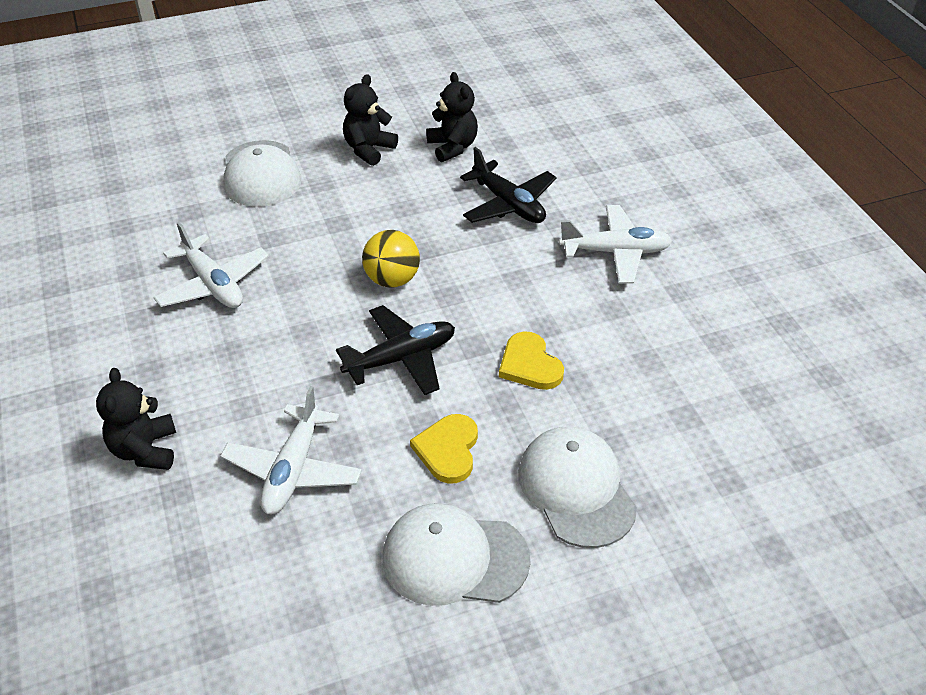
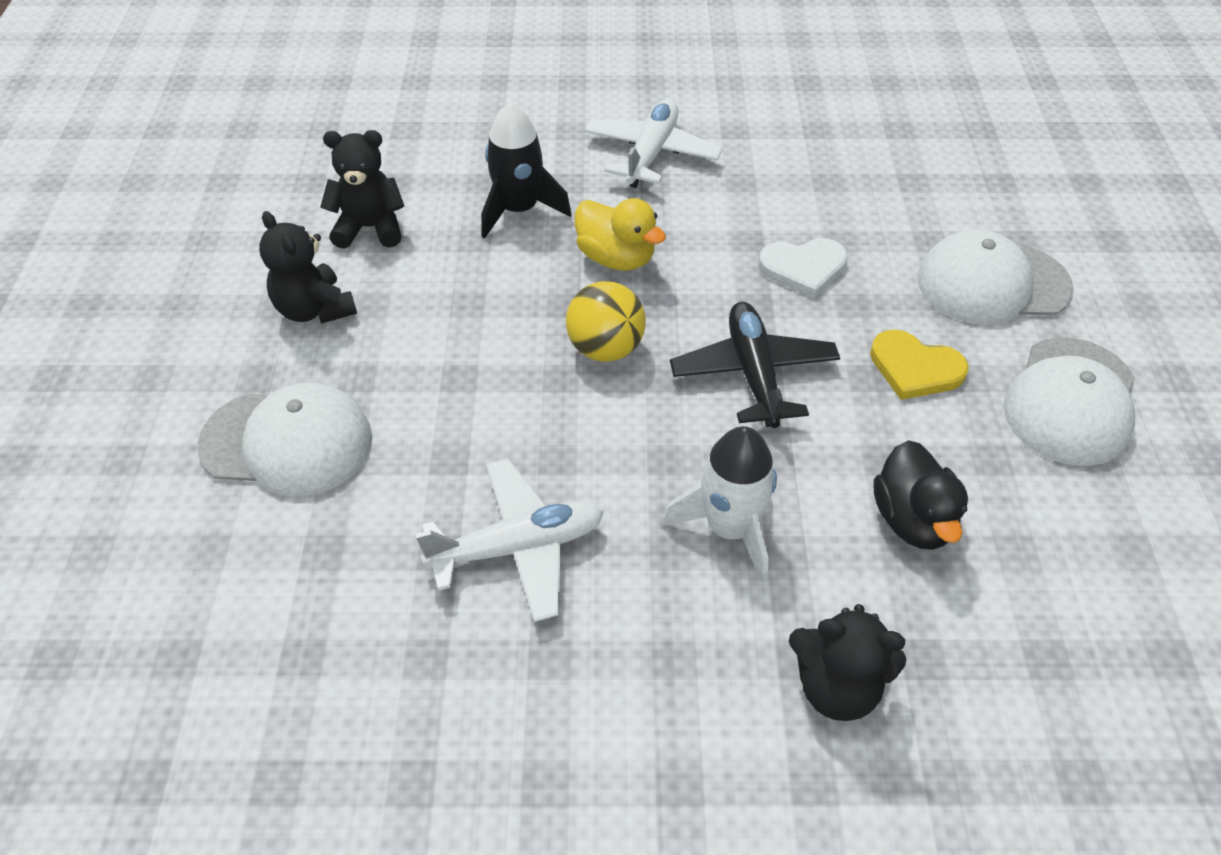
camera: 70 degrees left, 5 degrees up
(256, 374) = (730, 528): none -> white rocket
(293, 470) = (912, 520): white plane -> black duck
(485, 263) = (616, 258): none -> yellow duck
(508, 204) = (519, 210): black plane -> black rocket
(530, 364) = (803, 268): yellow heart -> white heart

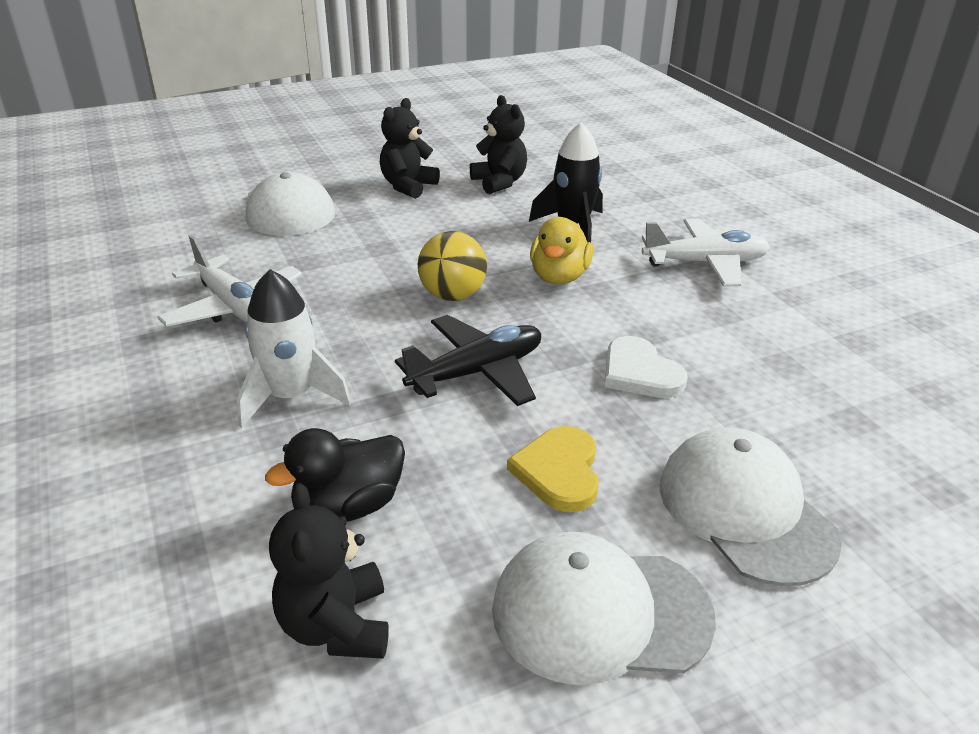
camera: 65 degrees right, 15 degrees down
(836, 687) = (136, 491): black teddy bear -> black teddy bear (336, 625)

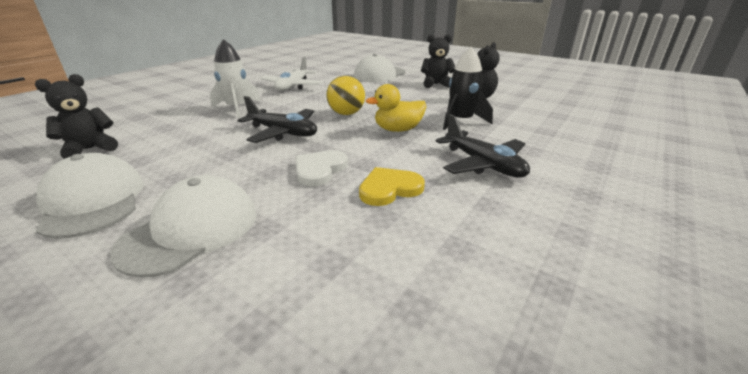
camera: 60 degrees right, 5 degrees down
(348, 506) = (166, 134): black duck -> none
(559, 471) = (208, 168): yellow heart -> yellow heart (389, 189)
(705, 263) = (483, 164): white plane -> black plane

